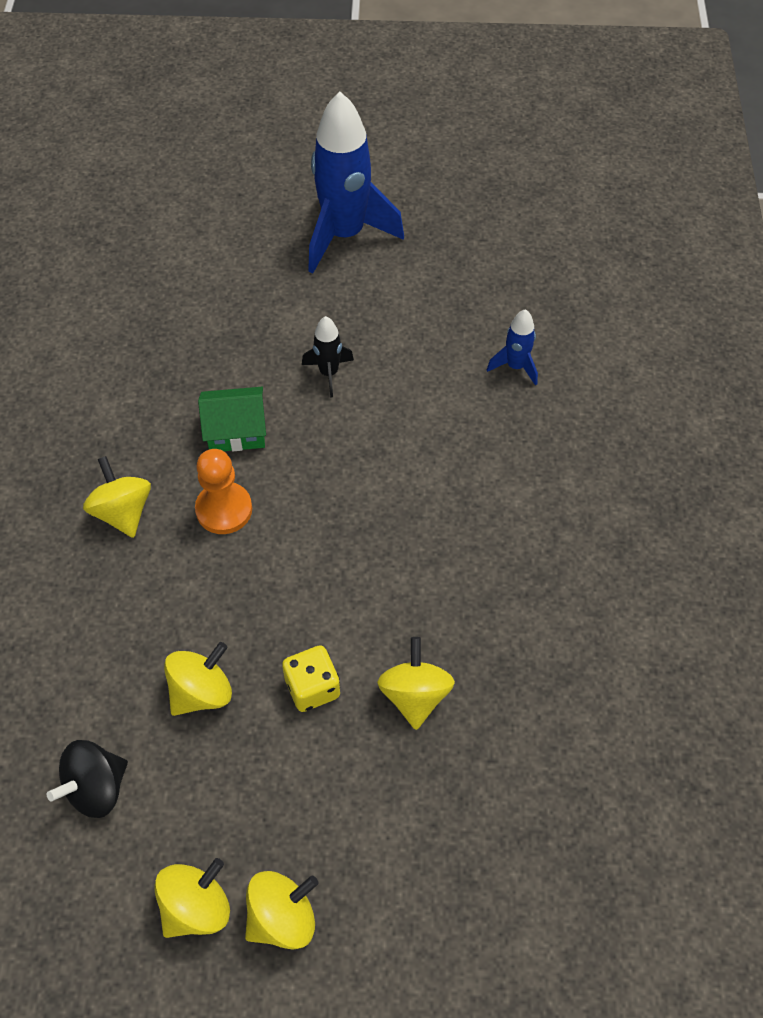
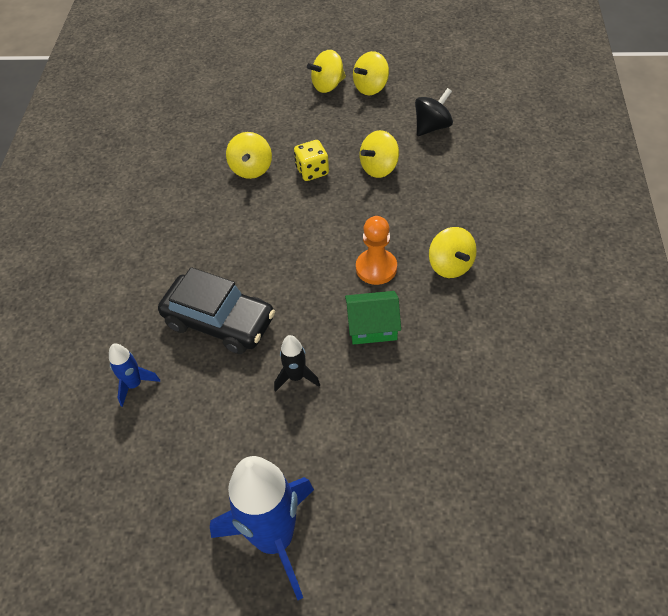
camera: 175 degrees left, 5 degrees down
(428, 438) = (219, 322): none -> black car

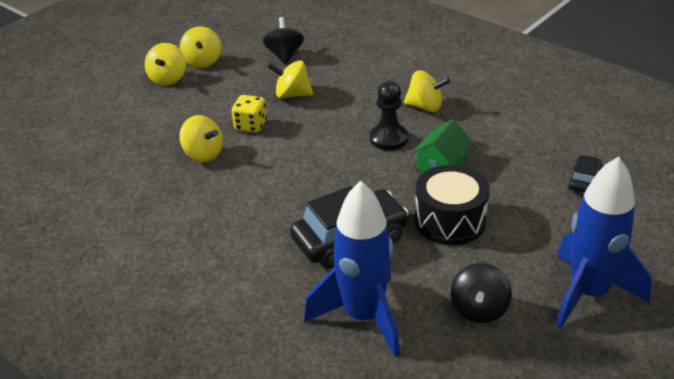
camera: 55 degrees left, 15 degrees down
(134, 384) = (363, 317): blue rocket -> blue rocket, size x2.16
(195, 461) = (479, 309): none -> black spinning top
(296, 377) = (450, 221): black rocket -> black drum
(376, 268) = (388, 139): orange pawn -> black pawn
(379, 168) = (292, 94): yellow spinning top -> yellow spinning top turned 105 degrees clockwise
(446, 455) = (584, 181): none -> black car

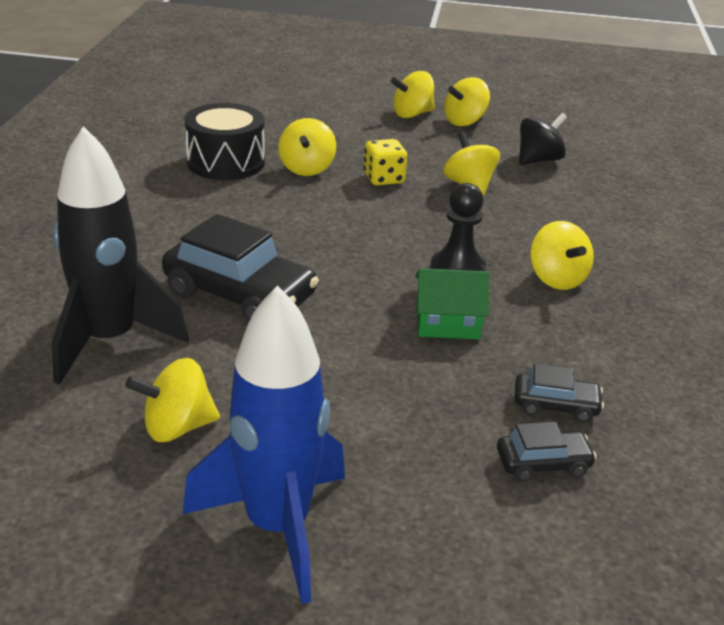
camera: 55 degrees right, 5 degrees down
(363, 317) = (110, 340): blue rocket -> black rocket
(450, 221) = (336, 359): black drum -> black drum (226, 162)
(479, 309) = (177, 427): black spinning top -> yellow spinning top
(540, 157) = (555, 405): none -> black car

